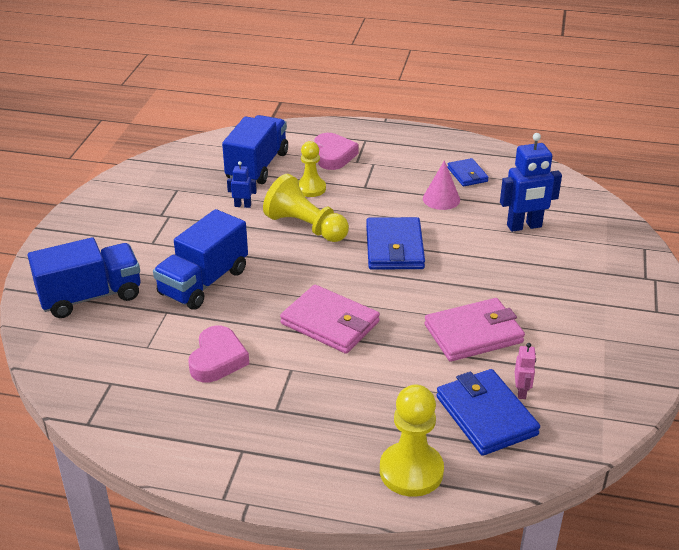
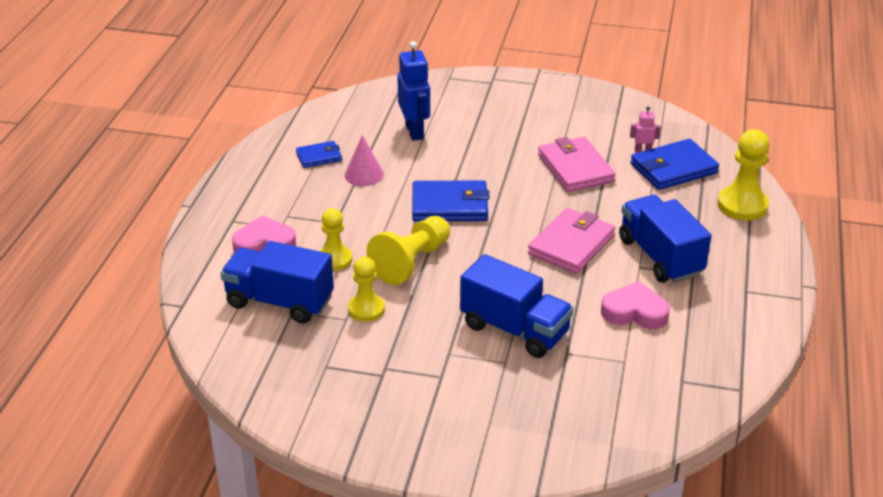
camera: 90 degrees left, 0 degrees up
(91, 296) = (547, 415): blue truck -> blue truck (660, 257)
(242, 205) = (366, 309): blue robot -> yellow pawn

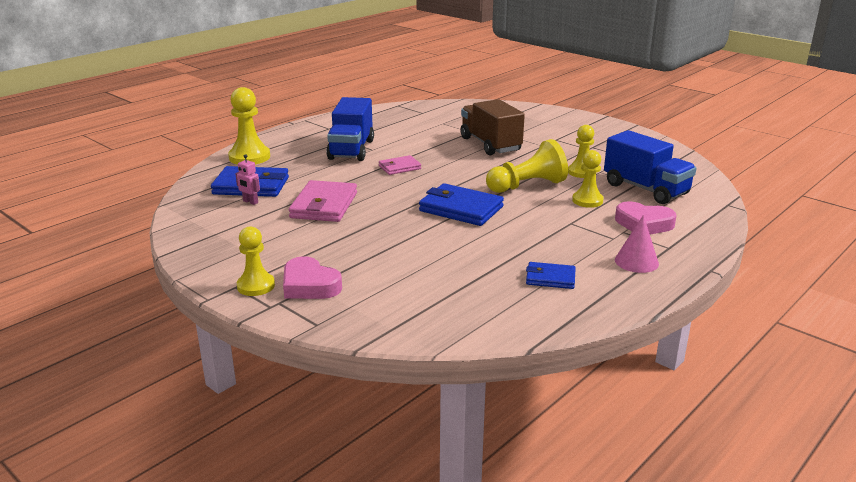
camera: 150 degrees left, 10 degrees down
(364, 174) = (516, 250): pink cone -> pink cone (636, 261)
(415, 131) = (427, 274): blue robot -> none
(514, 329) = (490, 144): blue truck -> brown truck
(522, 87) = (256, 286): none -> yellow pawn
(571, 245) = (399, 167): pink wallet -> pink wallet, size x0.57
(634, 312) = (407, 135): pink heart -> pink heart (309, 285)

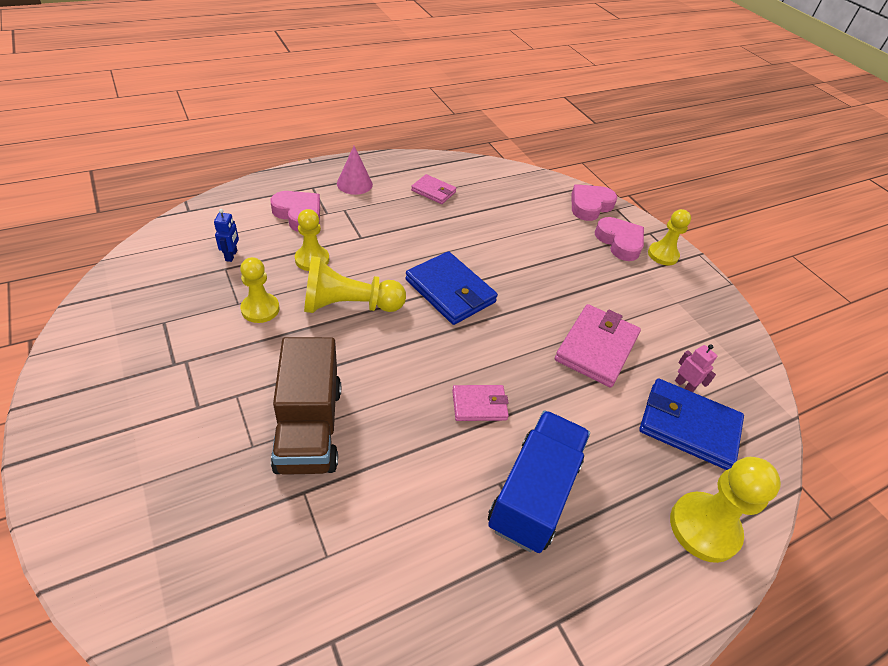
camera: 165 degrees left, 20 degrees up
(354, 317) = (590, 206): none -> pink heart
(550, 278) = (433, 191): blue wallet -> pink wallet
(645, 189) = (231, 255): blue truck -> blue robot

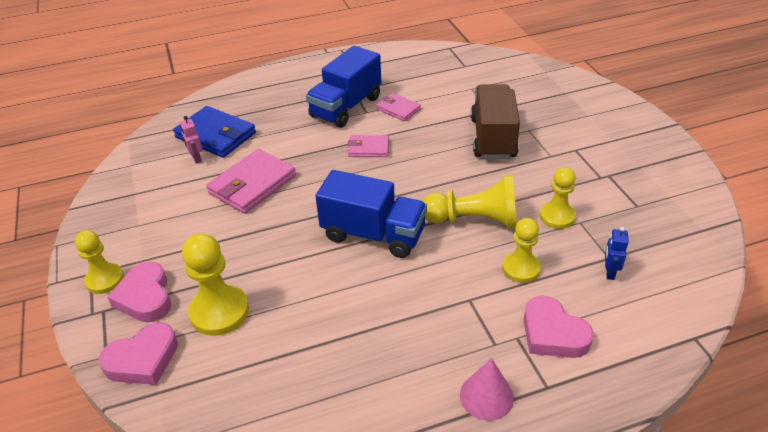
camera: 165 degrees left, 5 degrees down
(433, 191) = (368, 383): pink wallet -> pink wallet (398, 109)
(450, 291) = (373, 234): blue wallet -> blue truck
(704, 528) = (248, 93): yellow pawn -> yellow pawn (219, 312)

